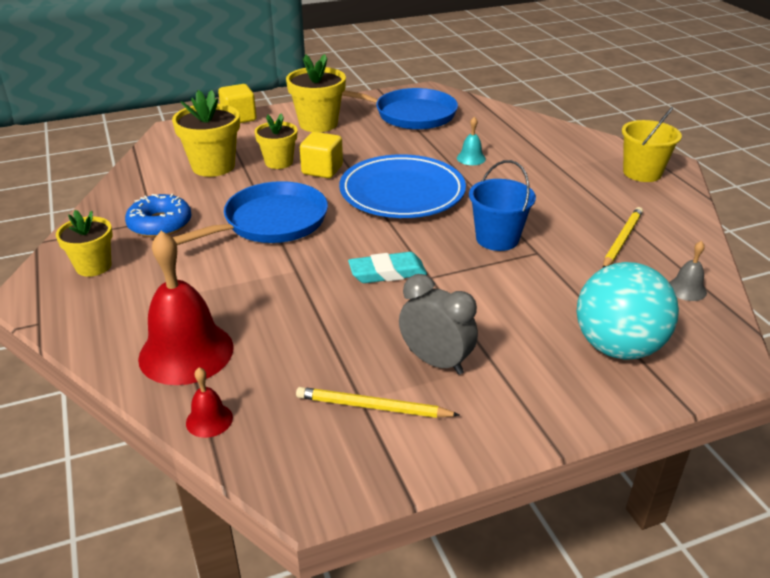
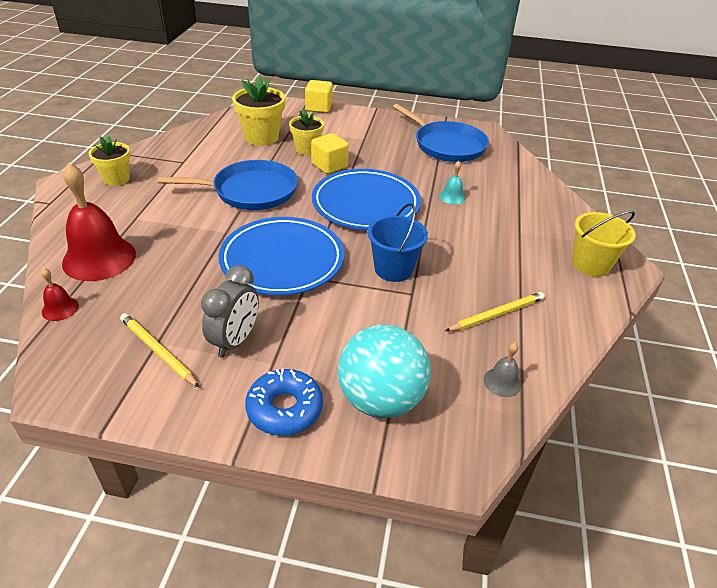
camera: 30 degrees right, 5 degrees up
(160, 224) = (184, 166): blue donut -> blue donut (284, 409)
(318, 124) = (368, 130): yellow flower pot -> none
(387, 272) = (282, 260): turquoise eraser -> blue plate
(436, 362) = (235, 341): grey clock -> grey clock turned 45 degrees clockwise

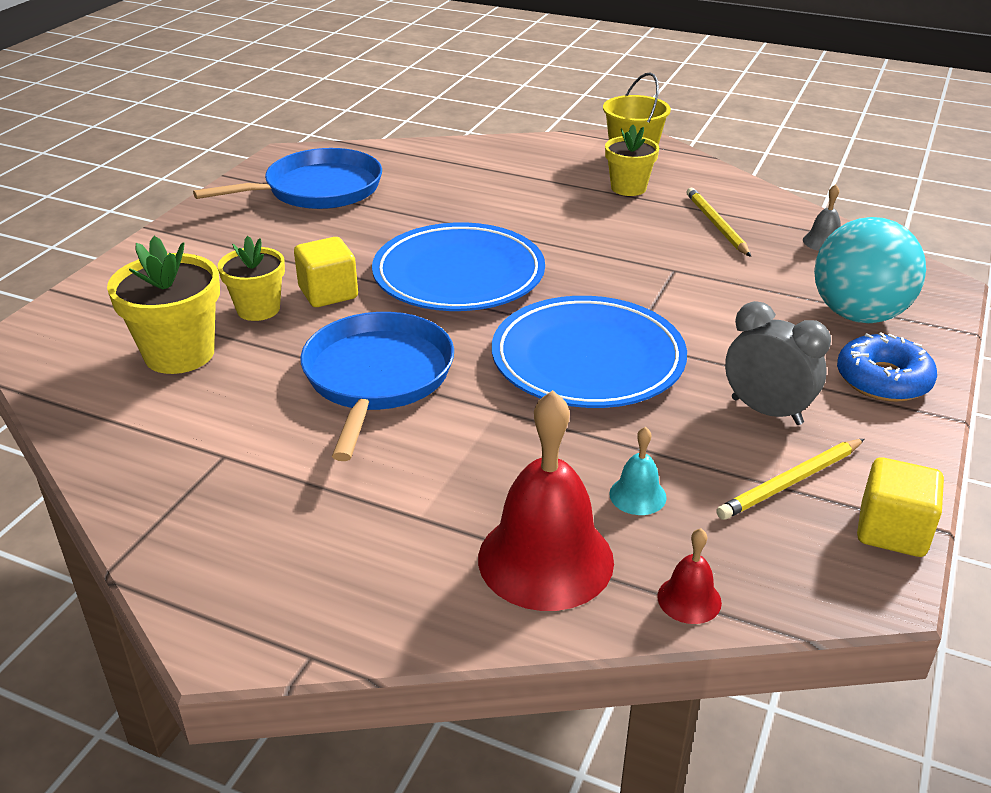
camera: 75 degrees left, 5 degrees down
(116, 179) = (251, 551): yellow flower pot -> yellow flower pot (628, 188)
(319, 108) = (99, 281): yellow cube -> yellow cube (892, 531)
(393, 269) = (623, 275): blue bucket -> none
(452, 197) = (464, 209): turquoise bell -> turquoise bell (637, 495)

